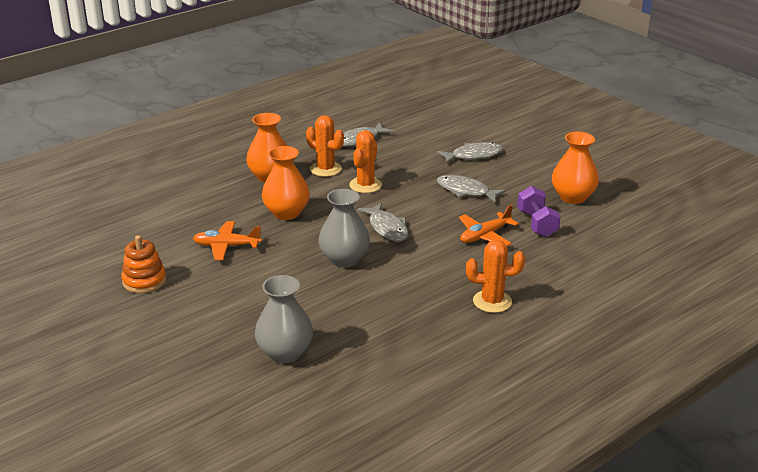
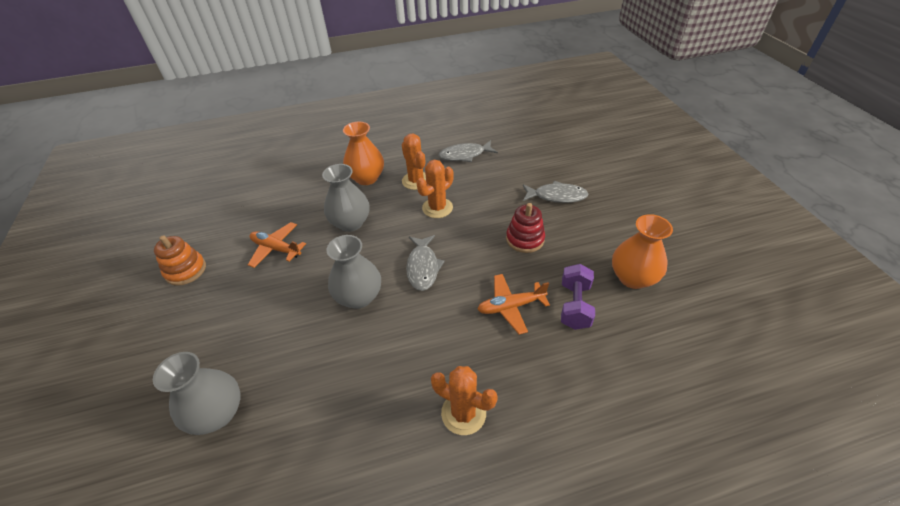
camera: 25 degrees right, 15 degrees up
(286, 213) = (350, 223): orange vase -> grey vase
(466, 191) = (525, 239): grey fish -> red stacking toy

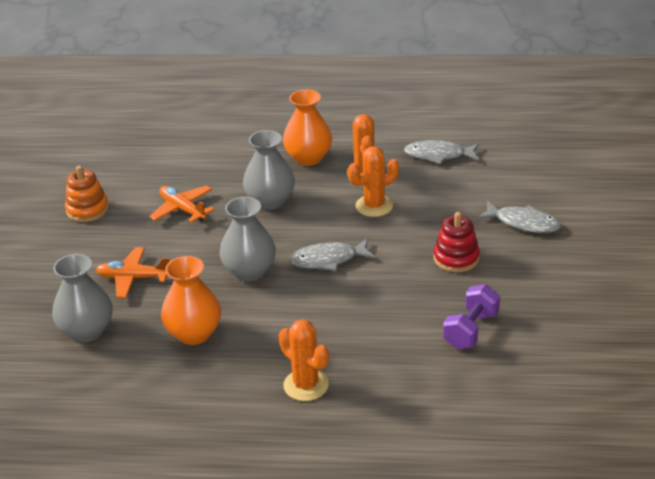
camera: 20 degrees right, 10 degrees down
(423, 267) = (328, 260): grey fish -> grey fish turned 60 degrees clockwise
(511, 306) = (401, 315): orange plane -> orange plane (133, 278)
(632, 278) = (554, 321): orange vase -> orange vase (194, 333)

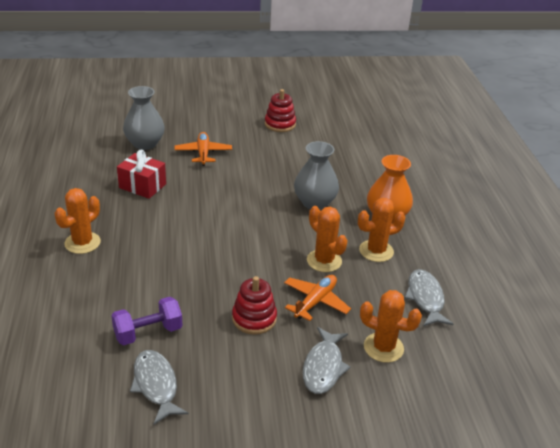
camera: 75 degrees right, 0 degrees up
(87, 210) = (280, 124): orange stacking toy -> red stacking toy
(182, 209) = (291, 163): orange plane -> orange plane (315, 302)
(194, 333) = (142, 186): orange vase -> red gift
(249, 271) = (218, 202): grey vase -> none
(328, 260) = (239, 240): grey fish -> grey fish (156, 385)
(471, 330) = (148, 333): purple dumbbell -> purple dumbbell turned 45 degrees counterclockwise
(500, 187) = (383, 347): none -> orange cactus

